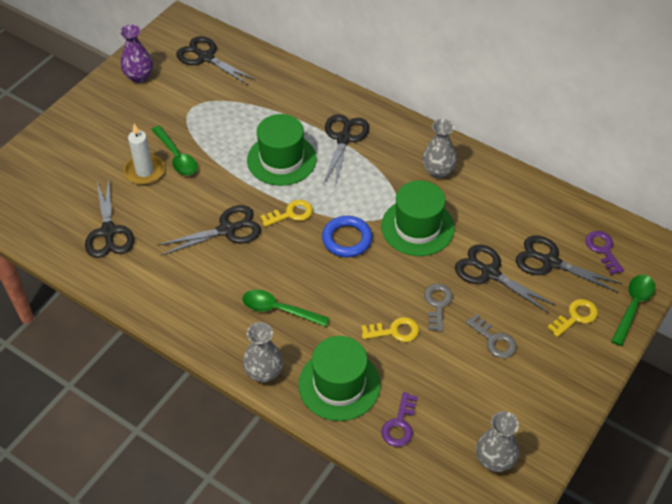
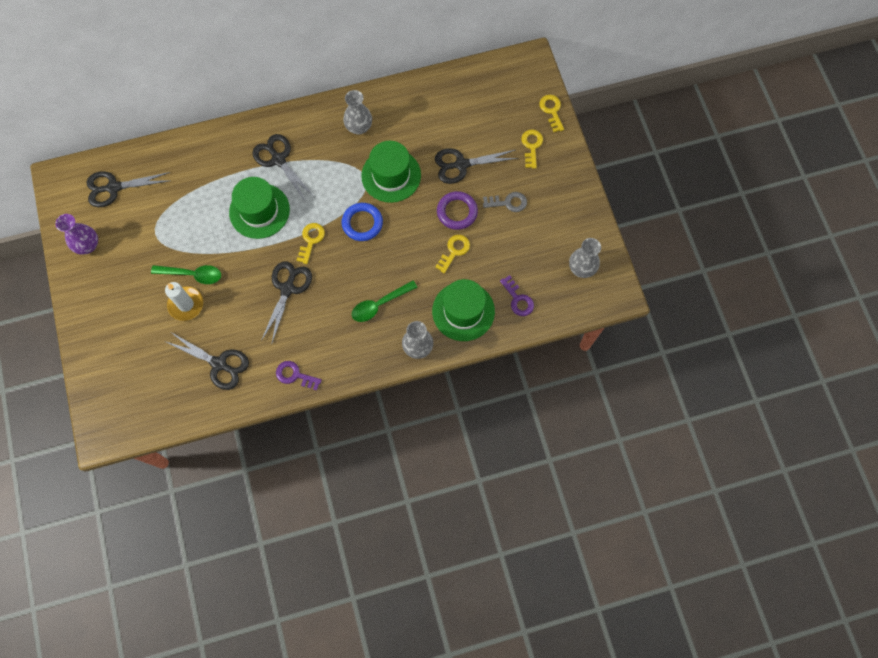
camera: 50 degrees left, 20 degrees up
(437, 304) = (457, 212): grey key -> purple ring
(550, 262) = (484, 125): black scissors -> none
(603, 250) = (501, 90): purple key -> purple key (295, 375)
(633, 306) = (551, 111): green spoon -> yellow key

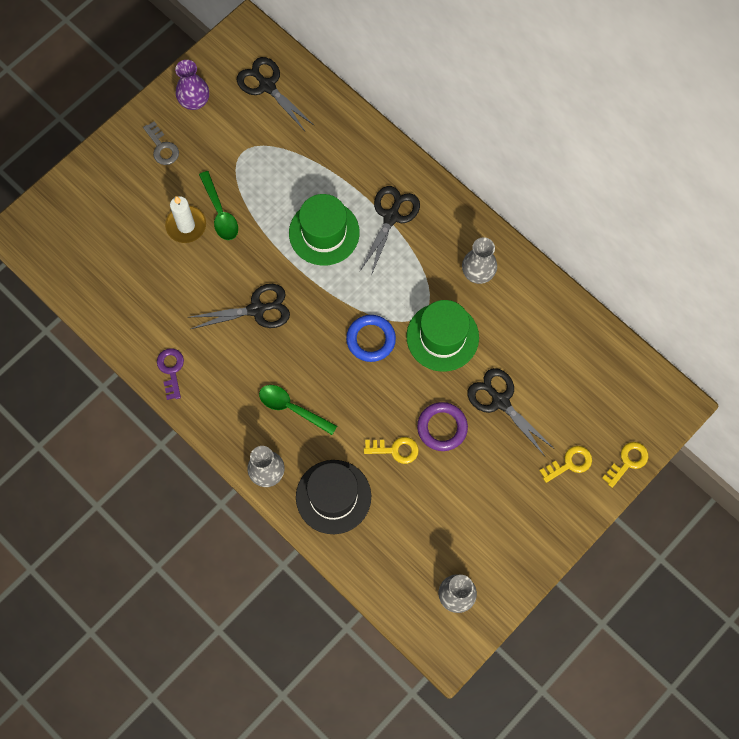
camera: 60 degrees right, 0 degrees up
(219, 364) = (143, 293): black scissors -> none
(311, 240) = (322, 300): yellow key -> none
(463, 311) = (333, 496): green hat -> black hat
(508, 202) = (486, 475): grey key -> grey key (162, 147)
(518, 299) = (380, 546): purple key -> none

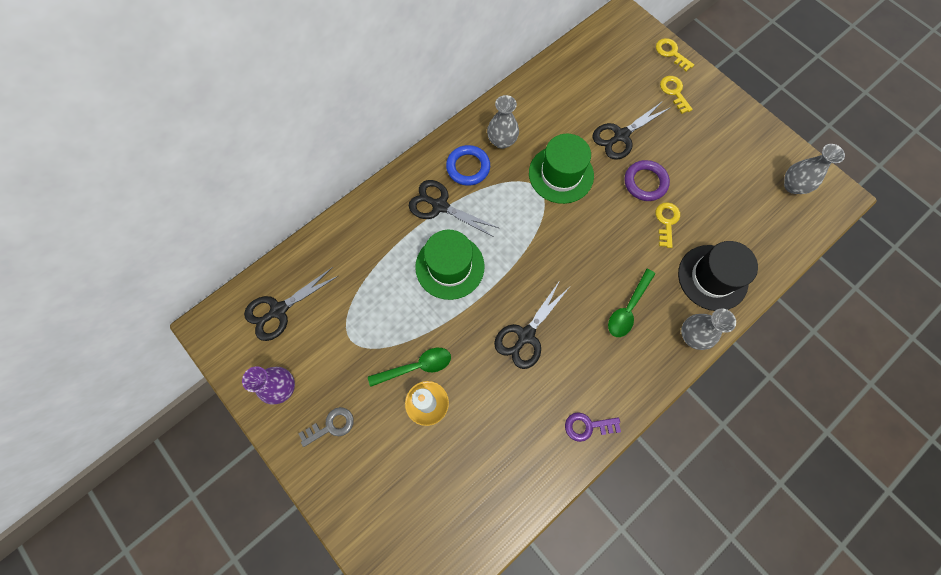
camera: 85 degrees left, 0 degrees up
(257, 309) = (526, 335): black scissors -> black scissors turned 135 degrees counterclockwise
(371, 339) = (561, 233): blue ring -> blue ring (468, 167)

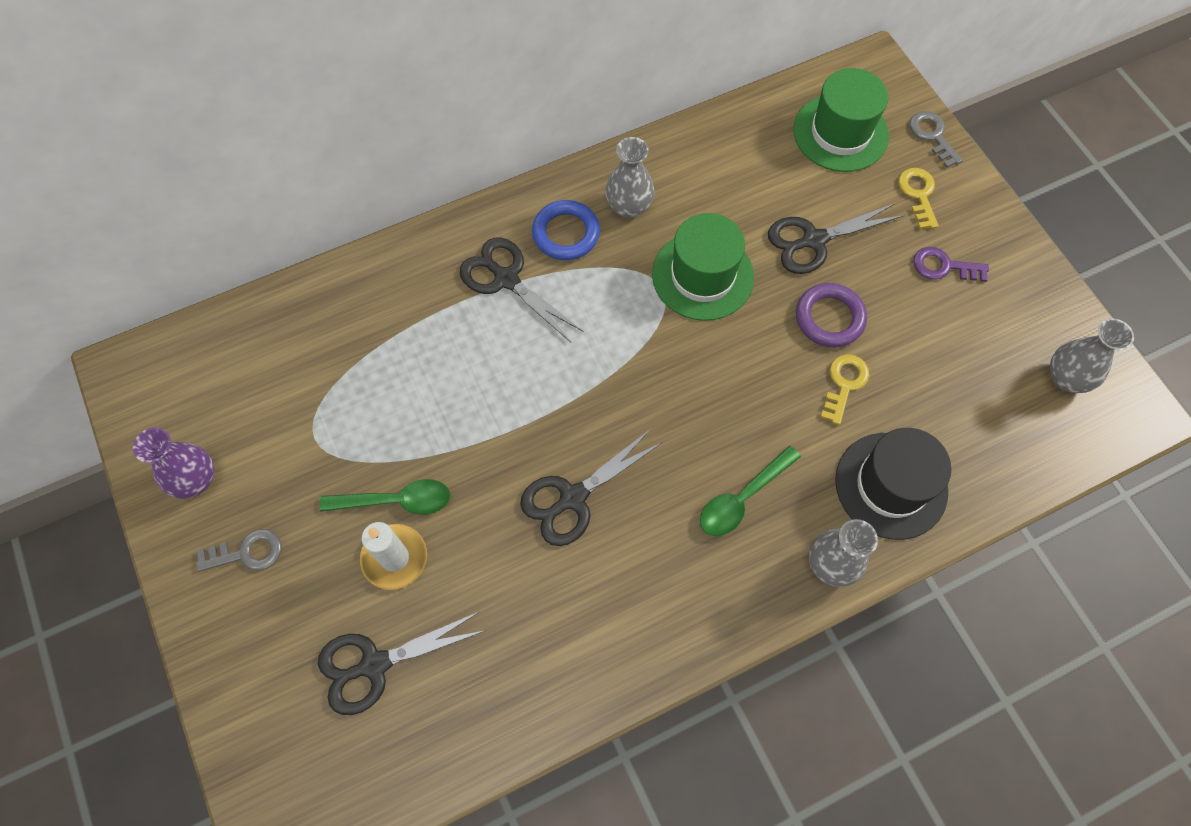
camera: 15 degrees right, 5 degrees down
(279, 310) = (227, 370): black scissors -> black scissors (374, 664)
(450, 266) = (492, 369): green hat -> green hat (840, 133)
(588, 426) = (623, 656): purple key -> purple key (943, 266)
(671, 53) = (932, 136): yellow key -> grey key

